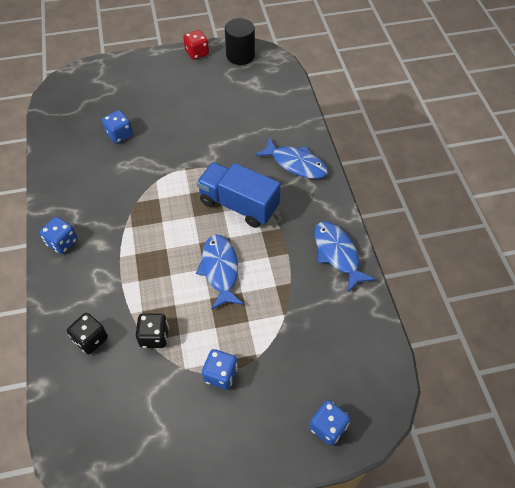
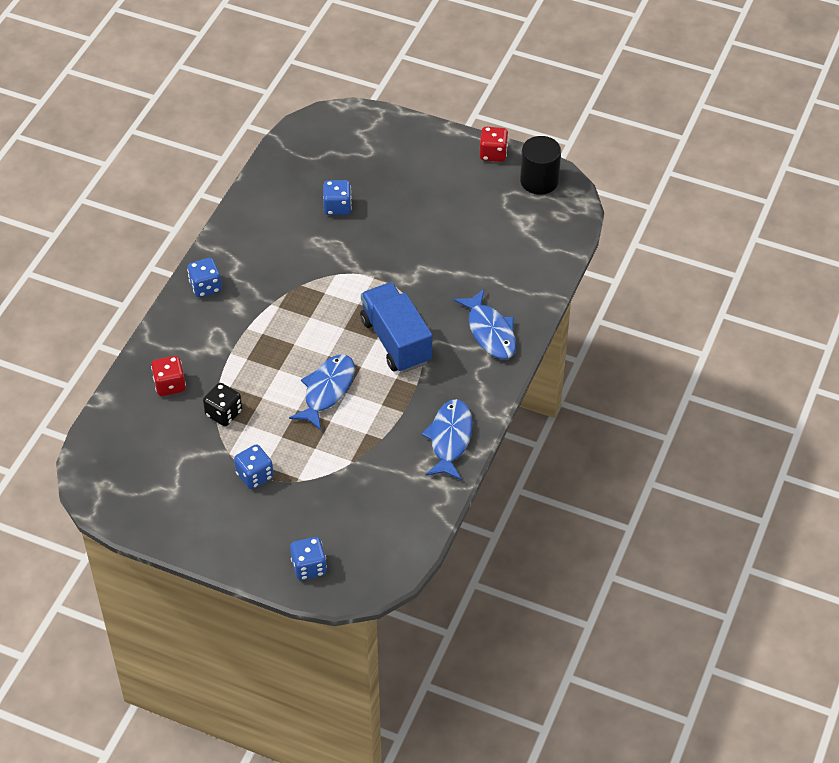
camera: 35 degrees right, 5 degrees down
(91, 339) = (170, 385): black dice -> red dice

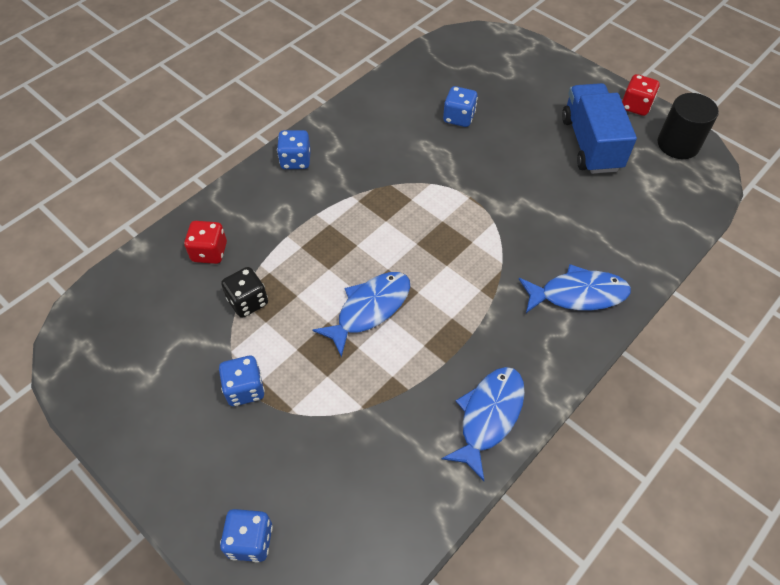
camera: 20 degrees right, 5 degrees up
(396, 341) = (467, 274): blue truck -> blue truck (590, 144)
(490, 332) = (578, 294): blue fish -> blue fish turned 90 degrees counterclockwise

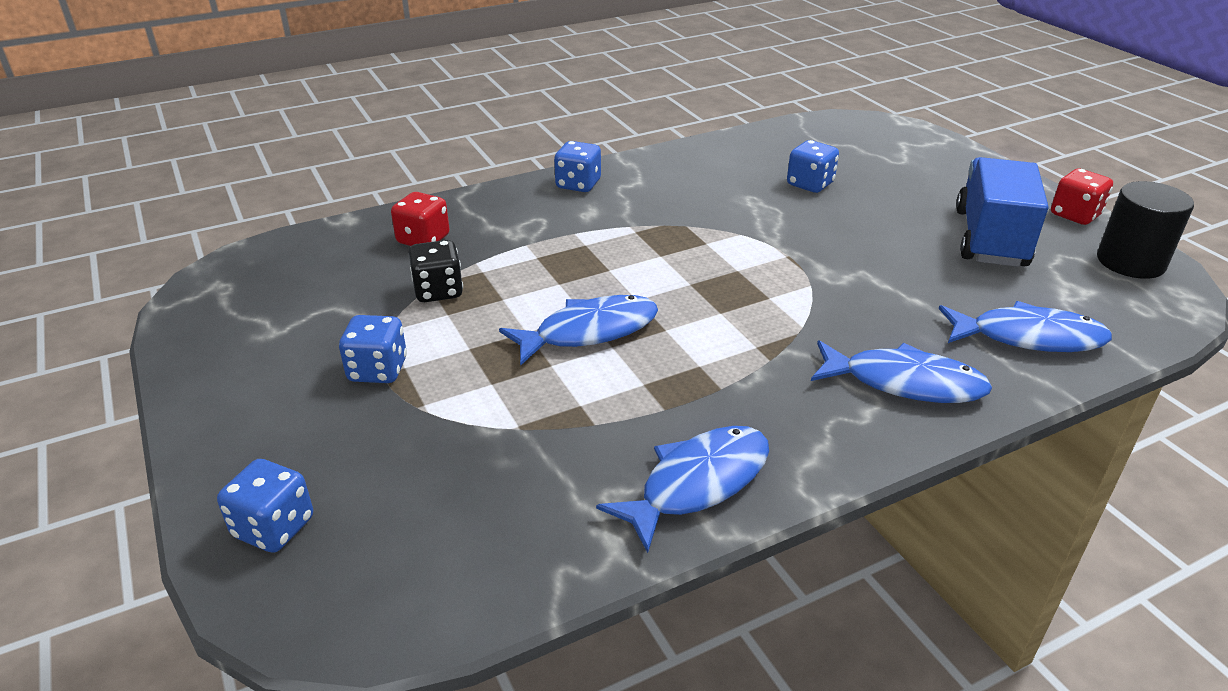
camera: 20 degrees right, 20 degrees down
(636, 232) = (1028, 337): none -> blue fish

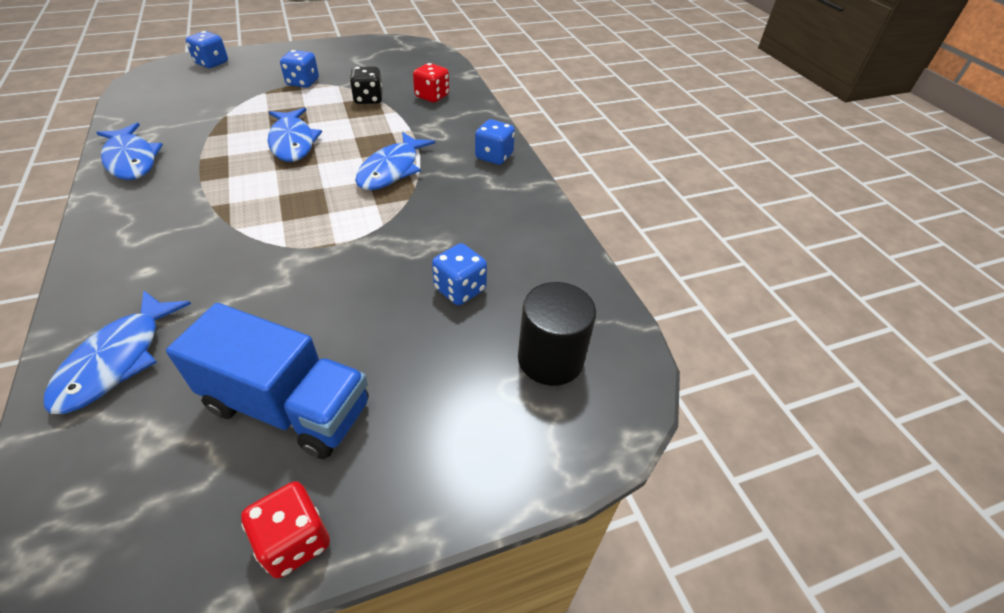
camera: 95 degrees right, 10 degrees up
(904, 383) = (133, 261): blue fish -> blue fish (392, 169)
(1130, 262) = (157, 545): black cylinder -> black cylinder (550, 359)

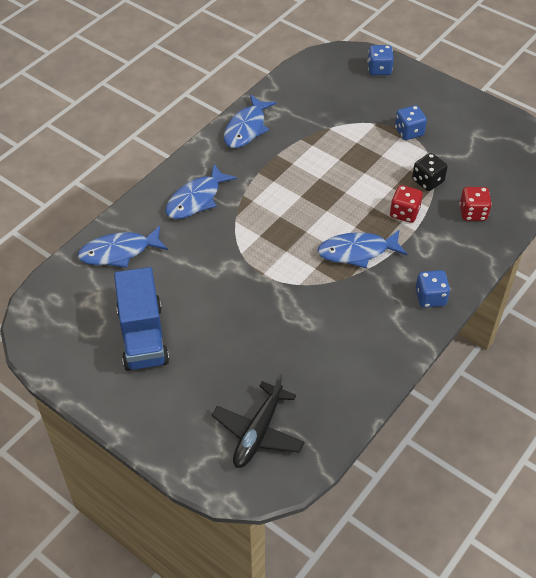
camera: 60 degrees right, 5 degrees up
(292, 142) = (335, 182): blue fish -> blue fish (196, 199)
(294, 541) = (85, 387): red dice -> red dice (404, 213)
(460, 289) = (276, 358): blue dice -> none
(550, 359) = (258, 432): black cylinder -> black plane

